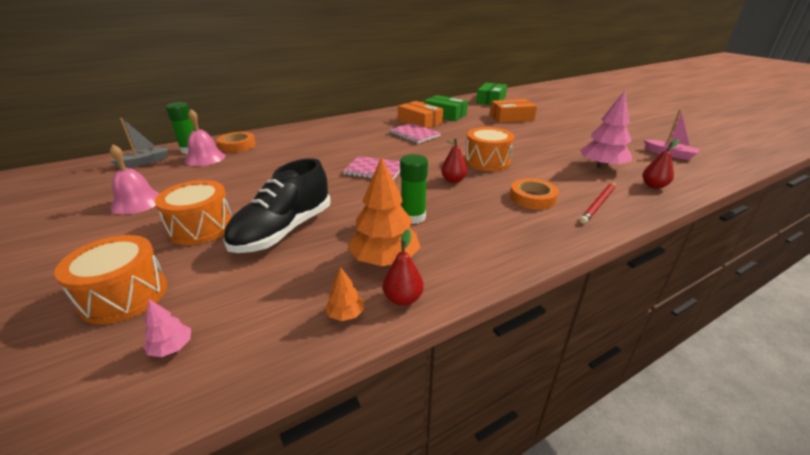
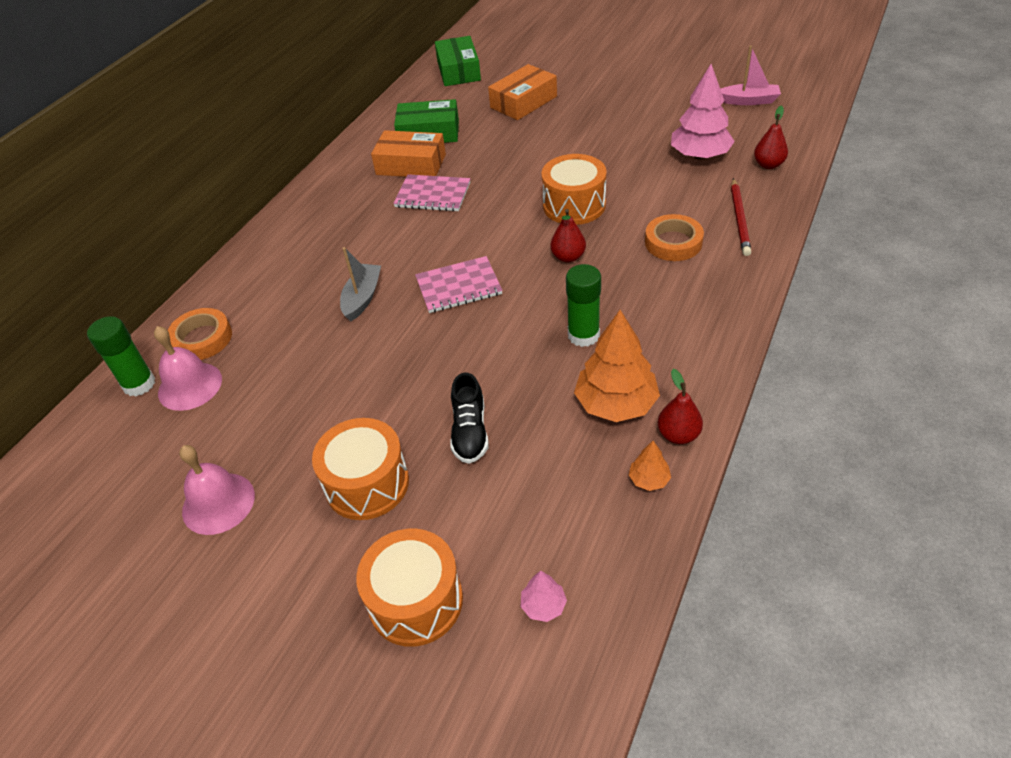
camera: 30 degrees left, 15 degrees up
(145, 162) = (104, 442): grey boat -> grey boat (362, 298)
(283, 231) = (470, 432): black shoe -> black shoe, size x0.56

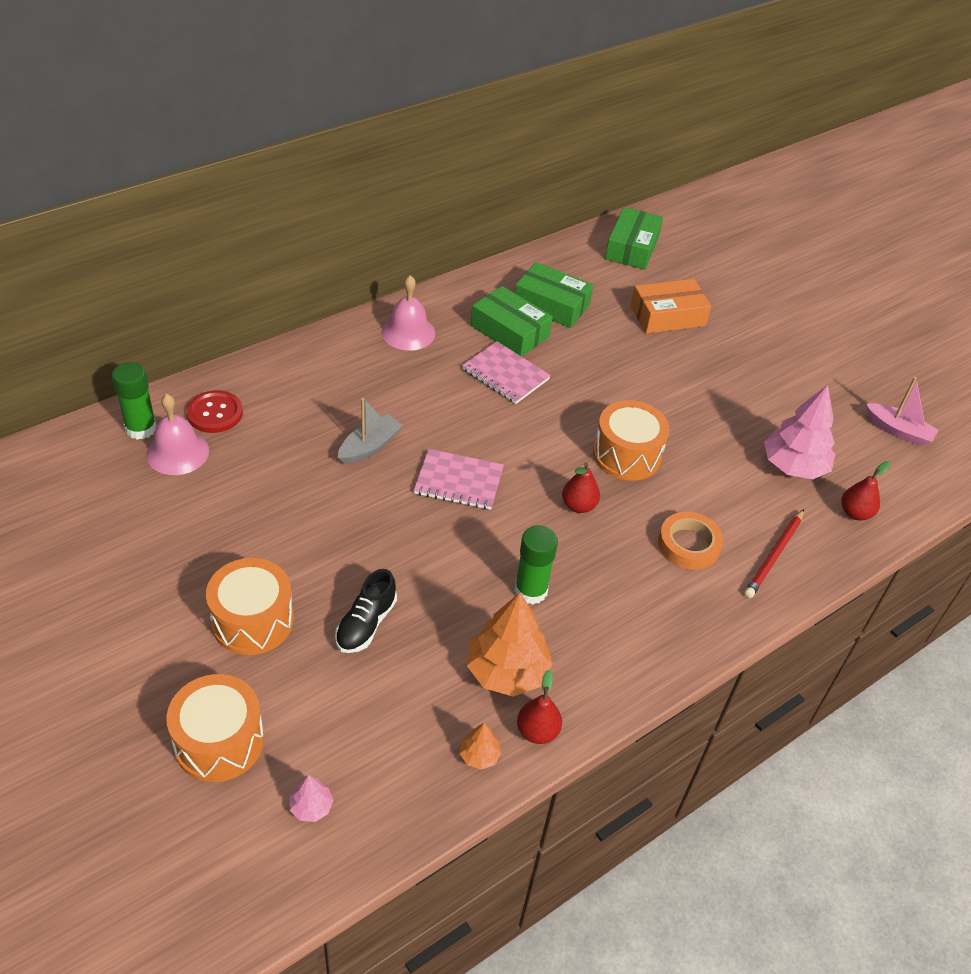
camera: 20 degrees right, 0 degrees up
(202, 339) = (215, 413): orange tape -> red button
(218, 503) = (132, 569): pink bell -> pink bell (408, 332)
(411, 164) = (509, 331): orange box -> green box

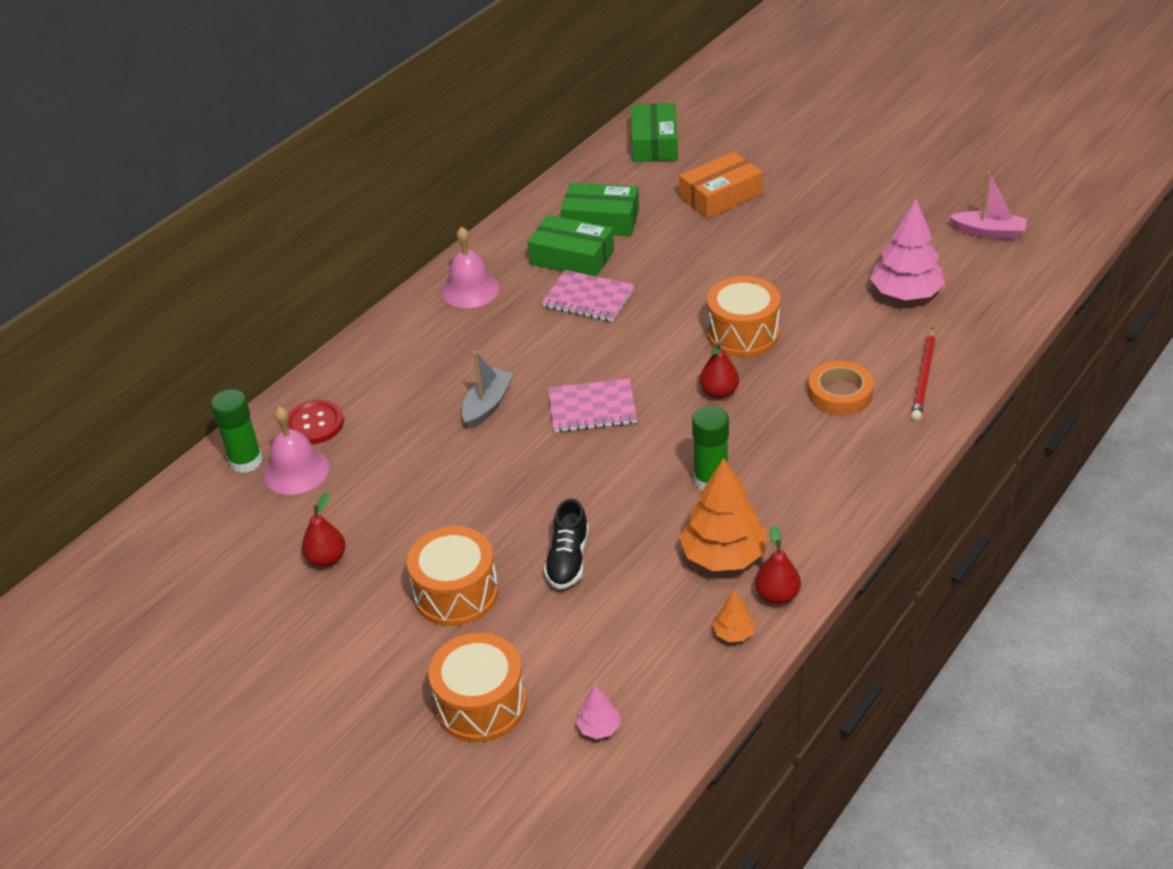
camera: 10 degrees left, 5 degrees down
(855, 513) = (981, 316): red pear -> red pear (327, 559)

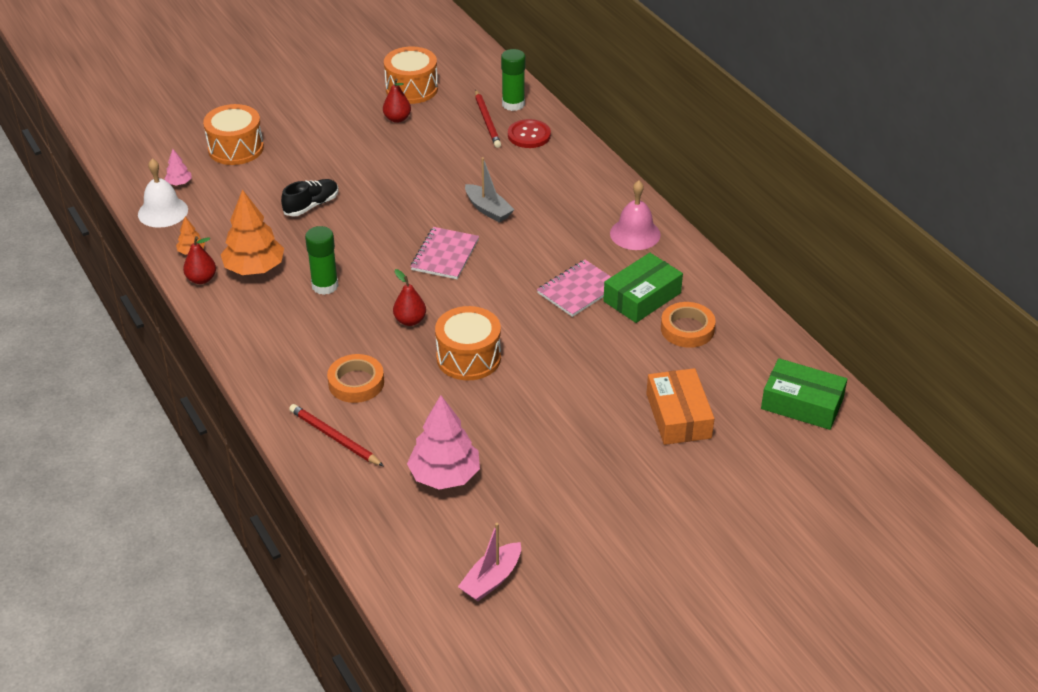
camera: 110 degrees right, 0 degrees up
(296, 471) = (487, 121): pink bell -> red pencil
(456, 593) = (325, 158): orange drum -> orange drum (411, 89)
(568, 560) = (311, 205): black shoe -> black shoe turned 105 degrees clockwise
(601, 220) = (687, 329): green box -> orange tape
(673, 710) = (163, 212): none -> white bell

